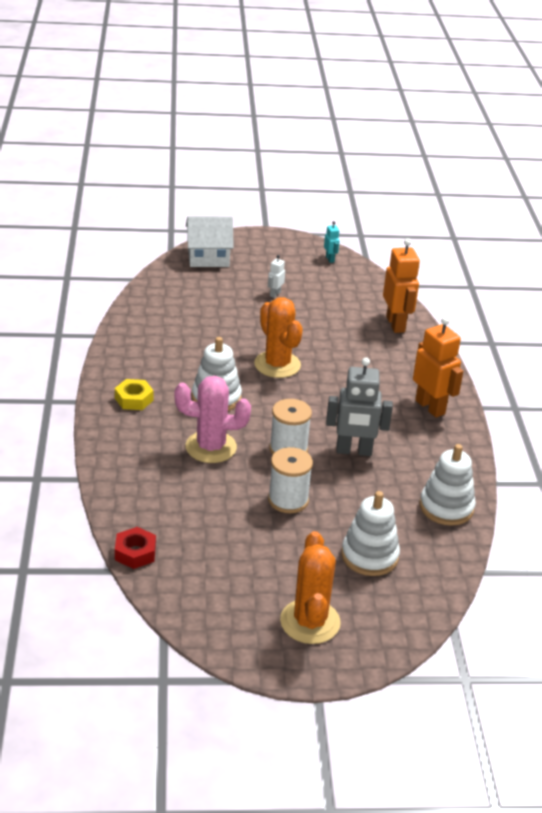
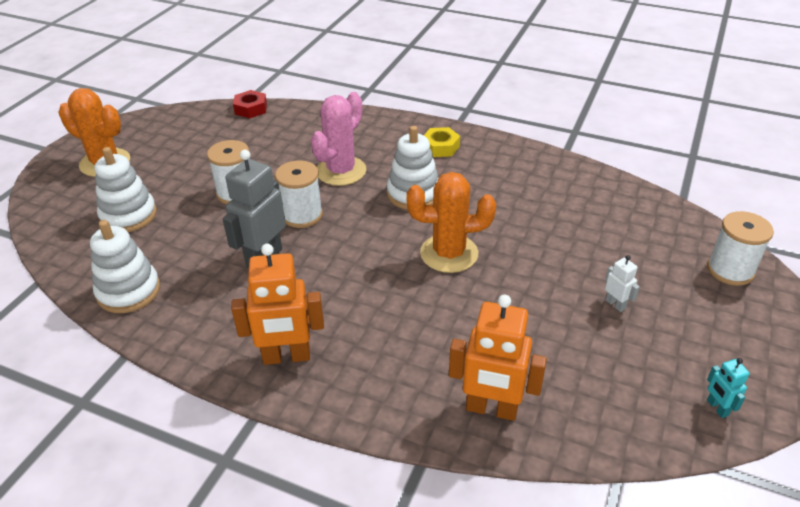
camera: 120 degrees right, 5 degrees up
(208, 257) = (730, 270): white house -> white spool
(330, 259) = (717, 408): turquoise robot -> turquoise robot turned 60 degrees clockwise

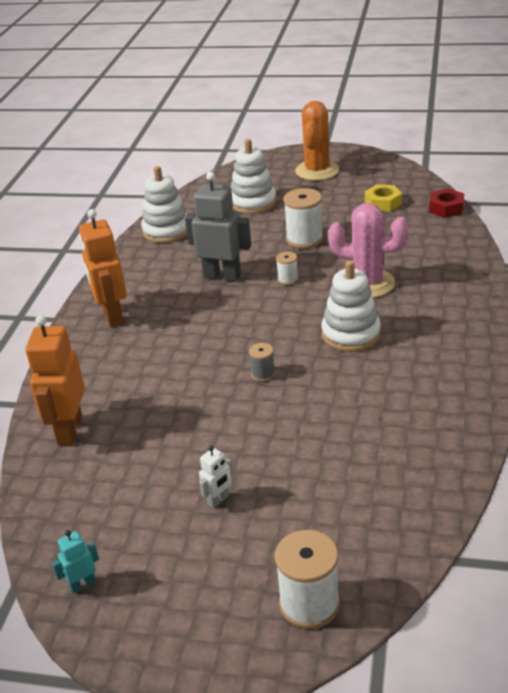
camera: 80 degrees right, 5 degrees down
(302, 215) = (287, 279): white spool -> white spool, size x0.53
(440, 147) = (450, 336): yellow nut -> yellow nut (383, 203)
(449, 253) = (263, 374): orange cactus -> grey spool

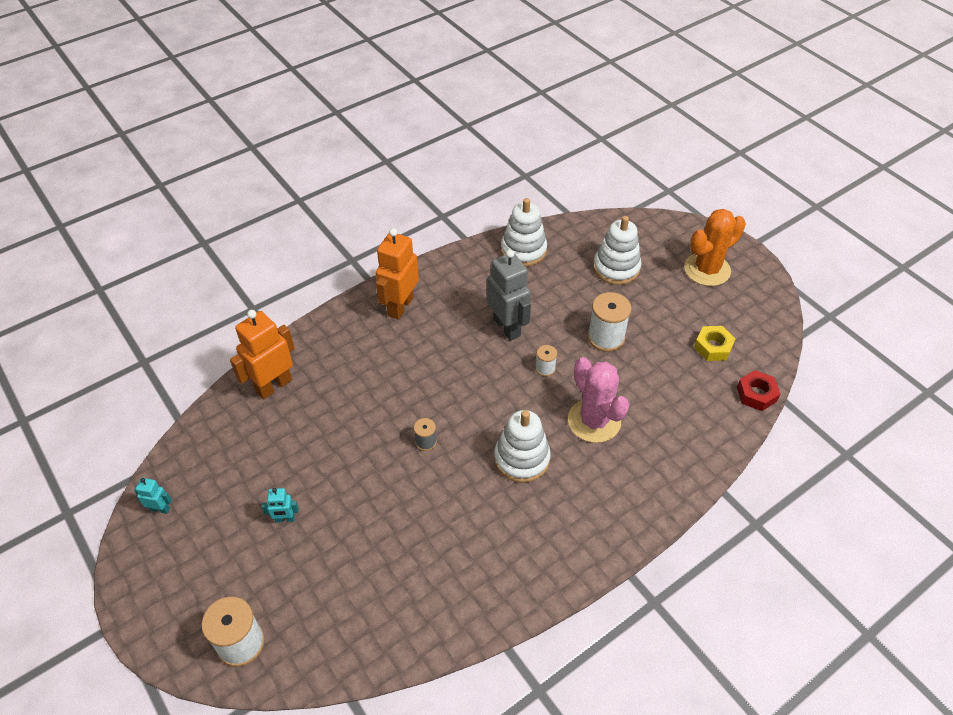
camera: 40 degrees right, 15 degrees up
(218, 500) = (285, 519): white robot -> turquoise robot

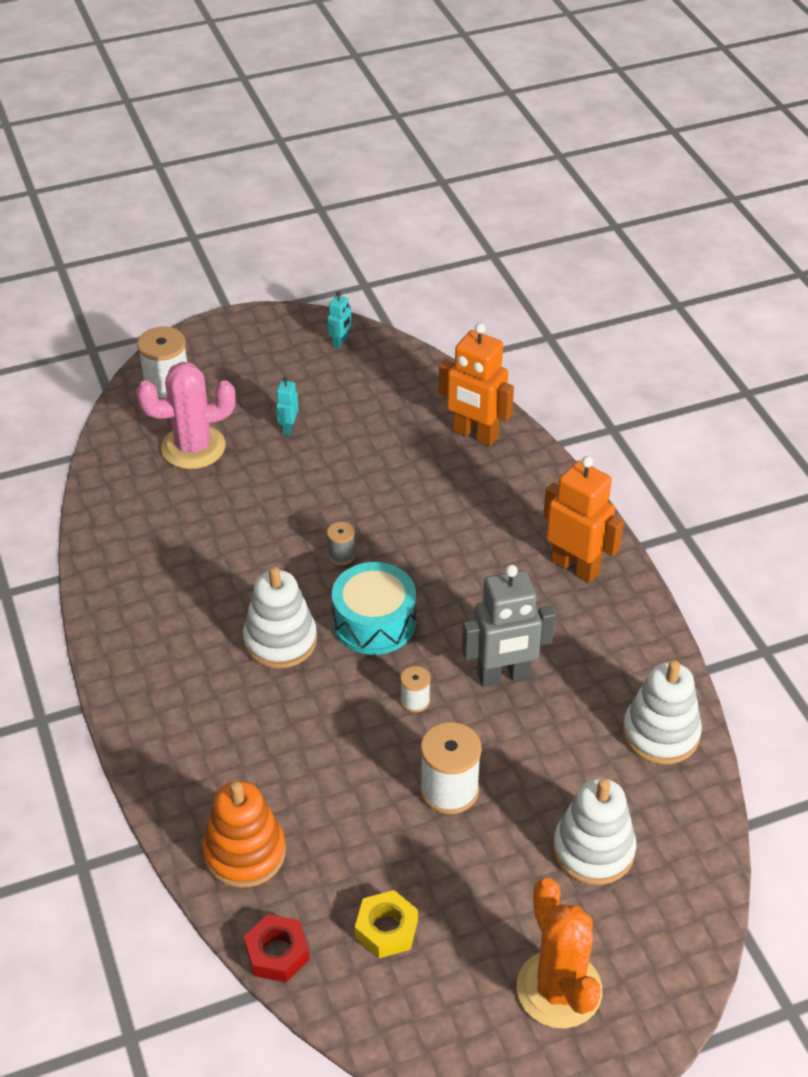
camera: 105 degrees right, 5 degrees down
(273, 386) = (475, 434): orange robot -> orange robot turned 150 degrees clockwise
(485, 406) = (374, 622): none -> turquoise drum
(594, 421) = (307, 731): pink cactus -> pink cactus (193, 447)
(700, 430) = (245, 853): none -> orange stacking toy

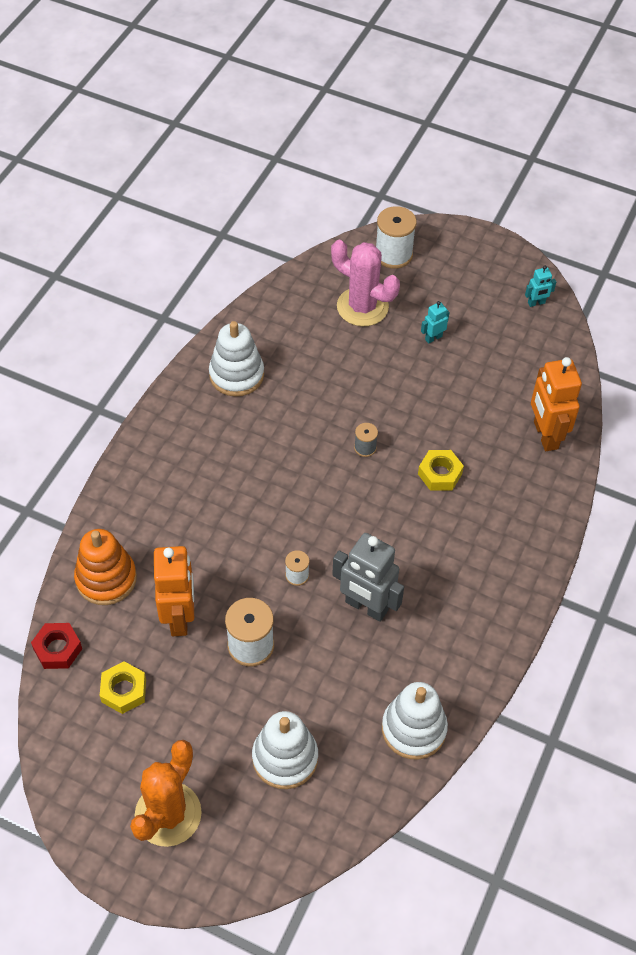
camera: 45 degrees right, 10 degrees up
(280, 640) = (268, 471): white stacking toy -> white stacking toy (236, 375)
(374, 622) = (333, 506): turquoise drum -> none
(430, 527) = (440, 474): none -> yellow nut
(575, 567) = (497, 577): orange robot -> orange robot (179, 617)

